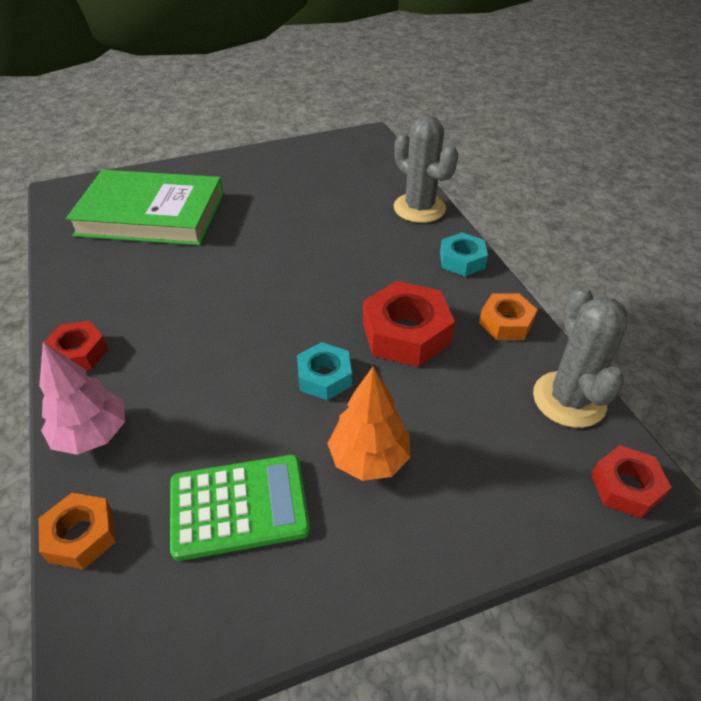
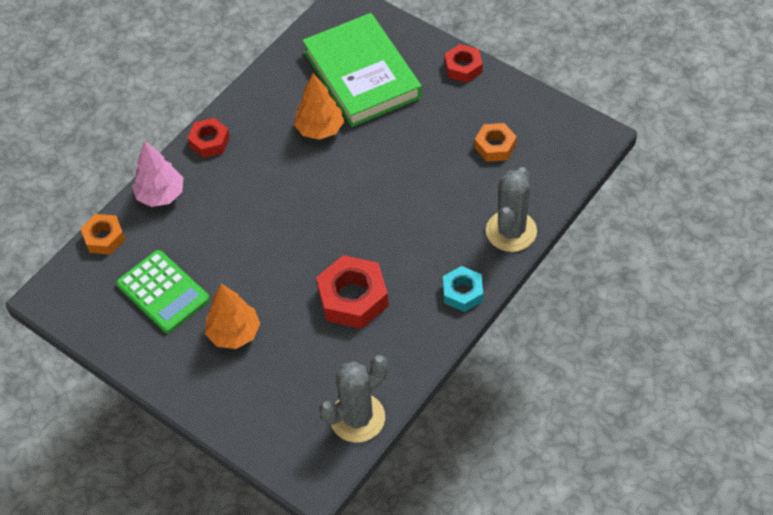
camera: 60 degrees right, 10 degrees up
(175, 265) = (320, 129): none -> orange tree
(324, 377) = (280, 275): turquoise nut -> none
(506, 323) = (409, 351): orange nut -> orange nut (495, 146)
(626, 487) = (302, 473): red nut -> red nut (463, 67)

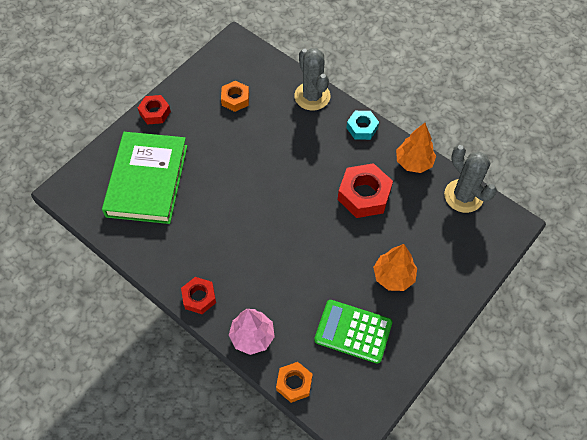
camera: 90 degrees left, 5 degrees up
(163, 292) = (353, 331): green calculator -> green calculator turned 120 degrees counterclockwise
(320, 129) = (199, 212): orange tree -> orange tree (413, 162)
(362, 75) = (147, 180): green book -> green book turned 60 degrees counterclockwise
(511, 231) = (312, 96): grey cactus -> grey cactus turned 45 degrees clockwise

